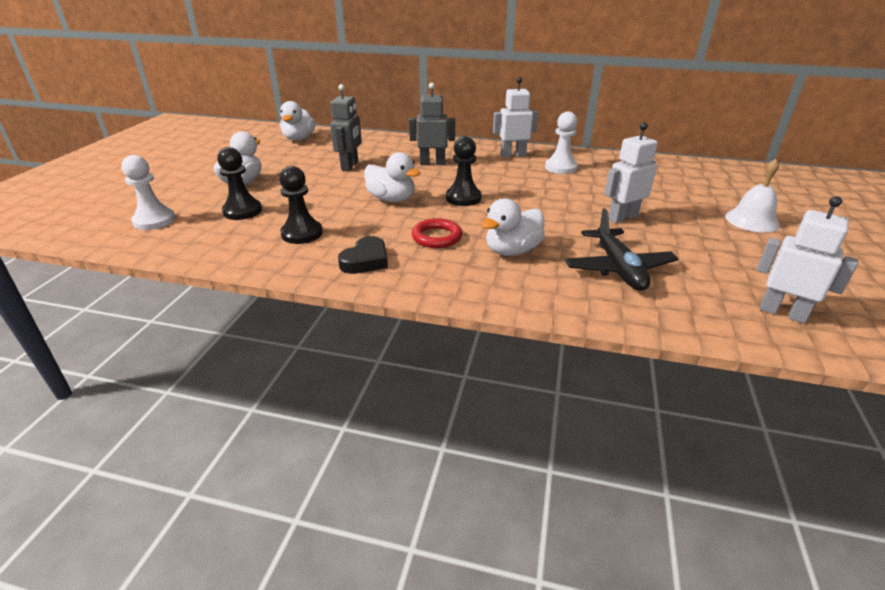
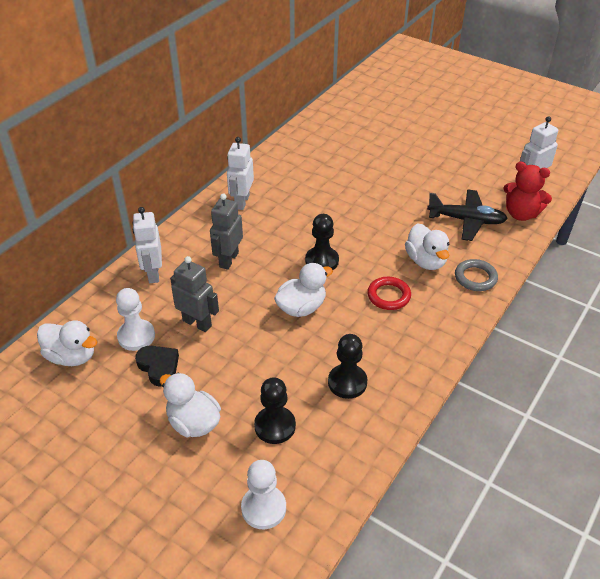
camera: 70 degrees left, 10 degrees up
(366, 260) = (412, 346): black heart -> black heart (159, 367)
(510, 287) = (475, 278): none -> grey ring
(560, 167) = (288, 184): white pawn -> white pawn (136, 336)
(622, 217) = (396, 189): white robot -> white robot (153, 273)
(686, 311) = (521, 214): none -> red teddy bear
(752, 220) = (424, 136): white bell -> none

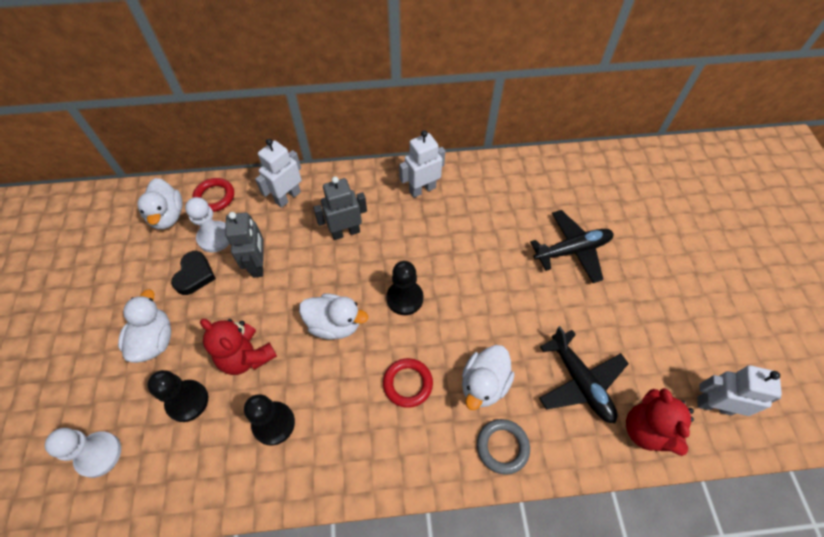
camera: 50 degrees right, 15 degrees up
(92, 316) = (214, 197): none -> red ring
(273, 371) = (246, 356): none -> red teddy bear
(375, 167) = (572, 250): none -> black plane

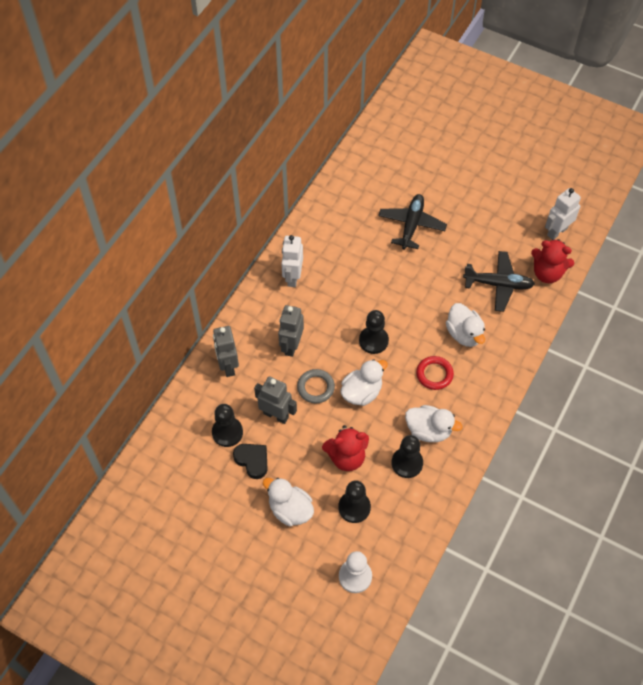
camera: 55 degrees left, 0 degrees up
(167, 216) = (178, 456): white duck -> white duck (428, 430)
(214, 197) = (185, 415): red ring -> none
(215, 237) = (227, 432): white pawn -> black pawn
(288, 197) = (228, 366): white robot -> grey robot
(502, 447) = (507, 349): grey ring -> grey ring (315, 387)

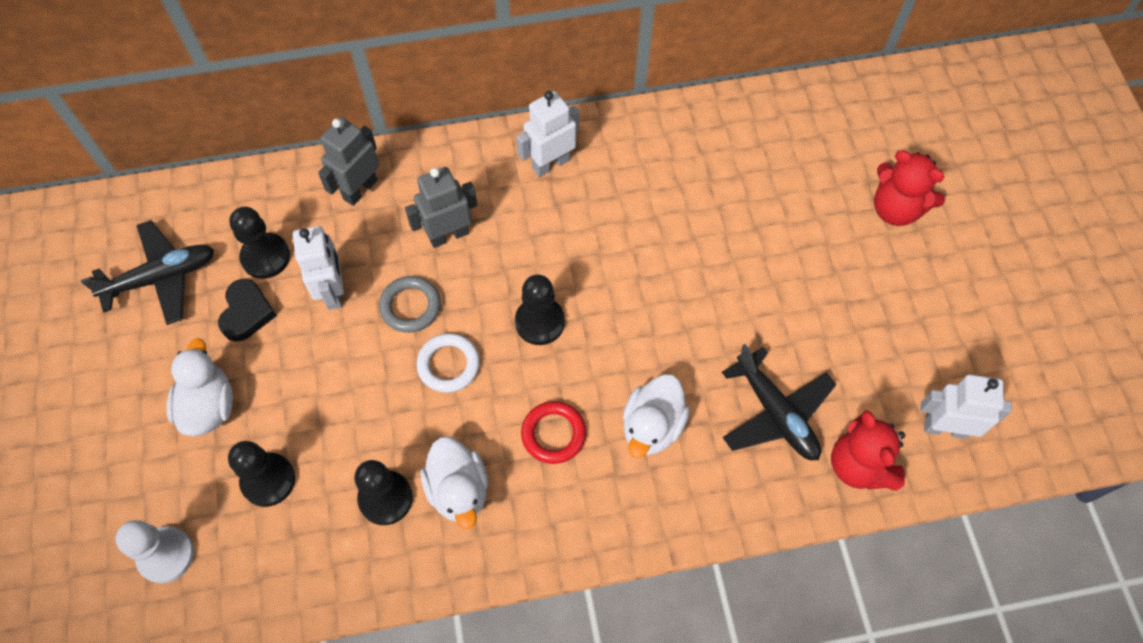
camera: 50 degrees right, 5 degrees up
(276, 415) = (333, 291): grey robot -> white robot
(346, 457) = (336, 417): red teddy bear -> red teddy bear (896, 209)
(361, 392) = (448, 365): white duck -> white ring
(411, 225) = (763, 237): black plane -> black plane (161, 278)

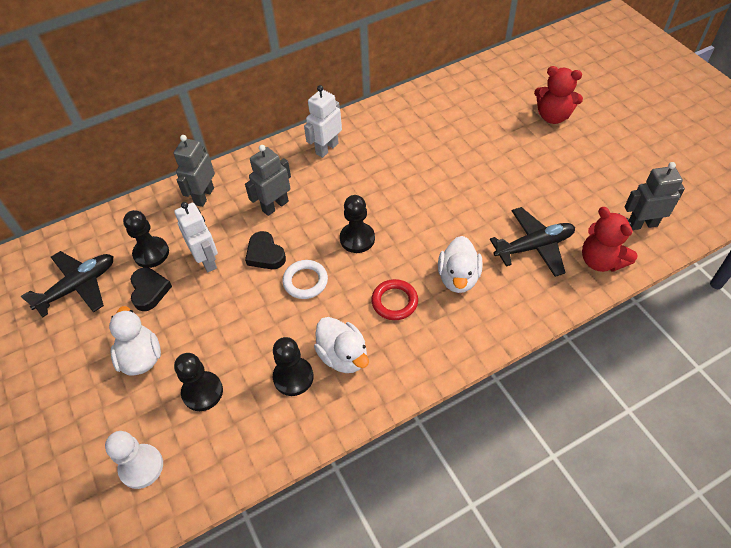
camera: 15 degrees left, 10 degrees down
(410, 306) = (265, 254): grey ring -> black heart
(775, 413) = (534, 247): black plane -> black plane turned 60 degrees counterclockwise
(945, 428) = (642, 224): white robot -> grey robot

